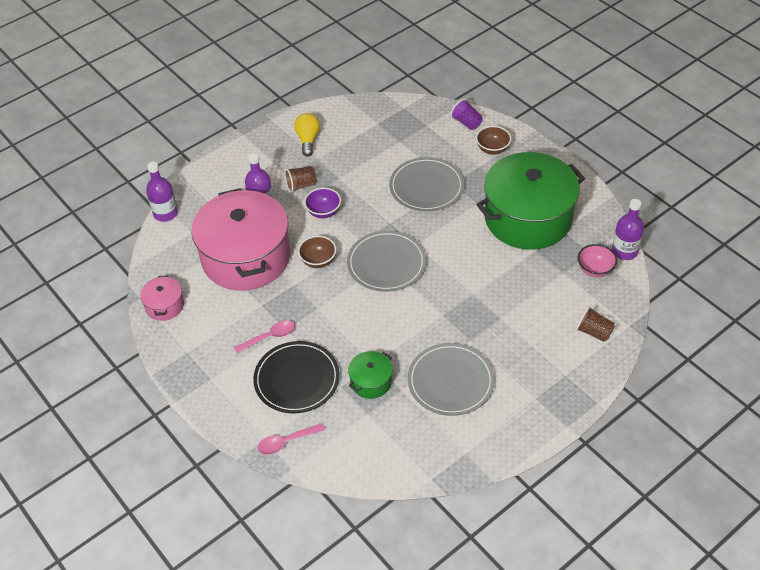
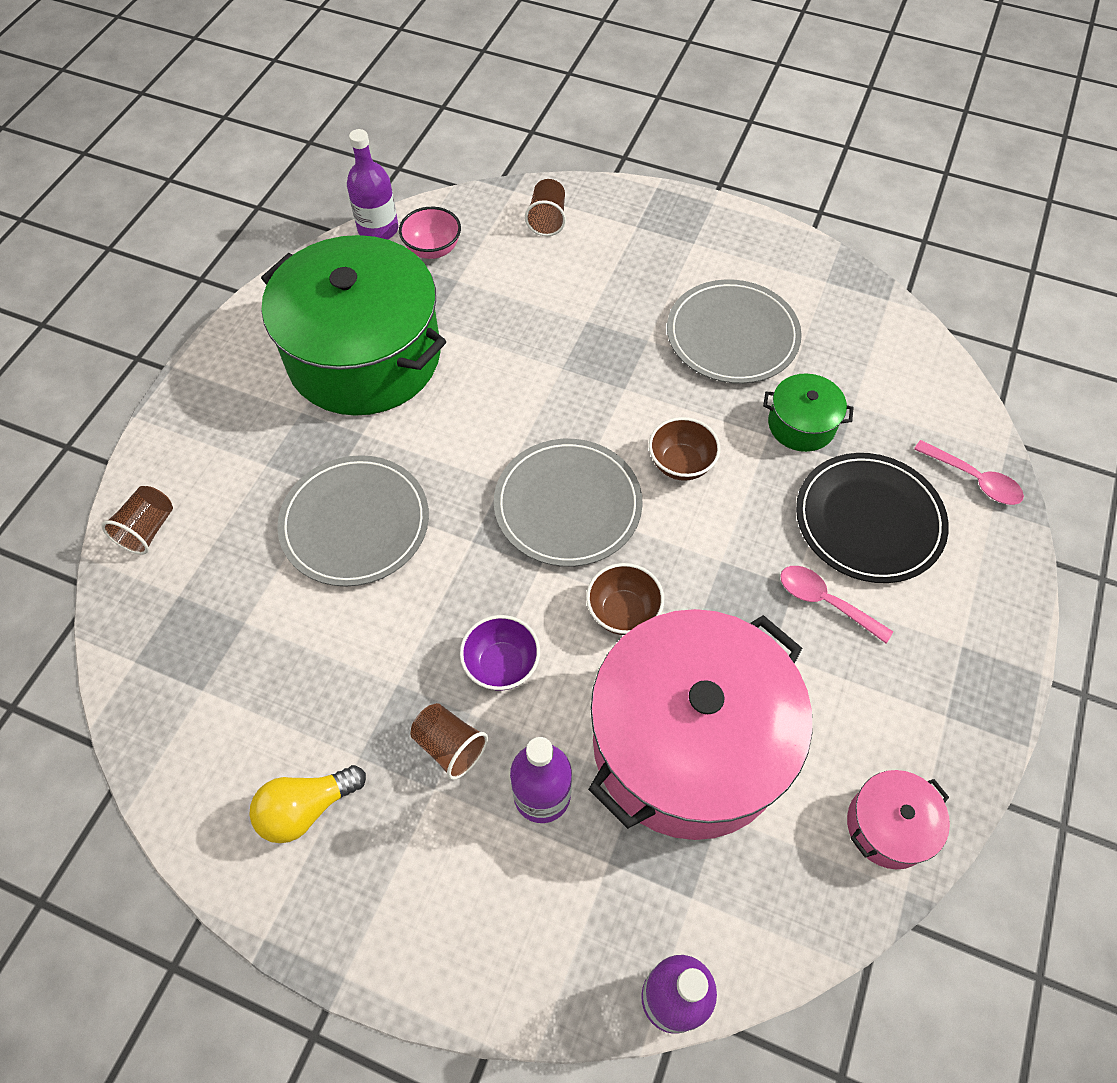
camera: 120 degrees left, 10 degrees up
(466, 122) = (148, 529): purple cup -> brown cup
(492, 149) = (211, 461): brown bowl -> brown bowl (681, 464)

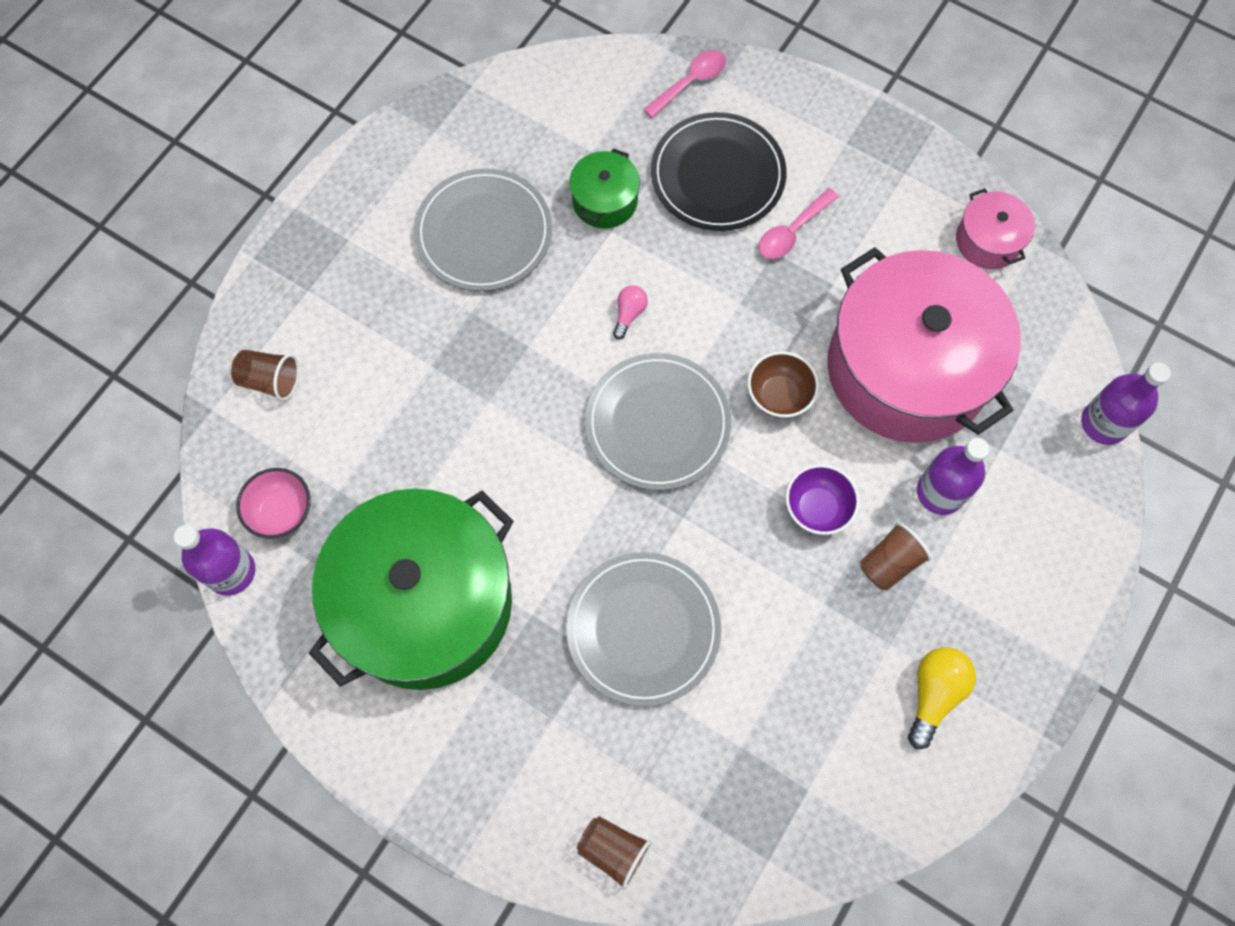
camera: 80 degrees left, 10 degrees up
(306, 808) = (934, 694): yellow light bulb -> yellow light bulb turned 135 degrees counterclockwise
(681, 464) = (629, 314): brown bowl -> pink light bulb

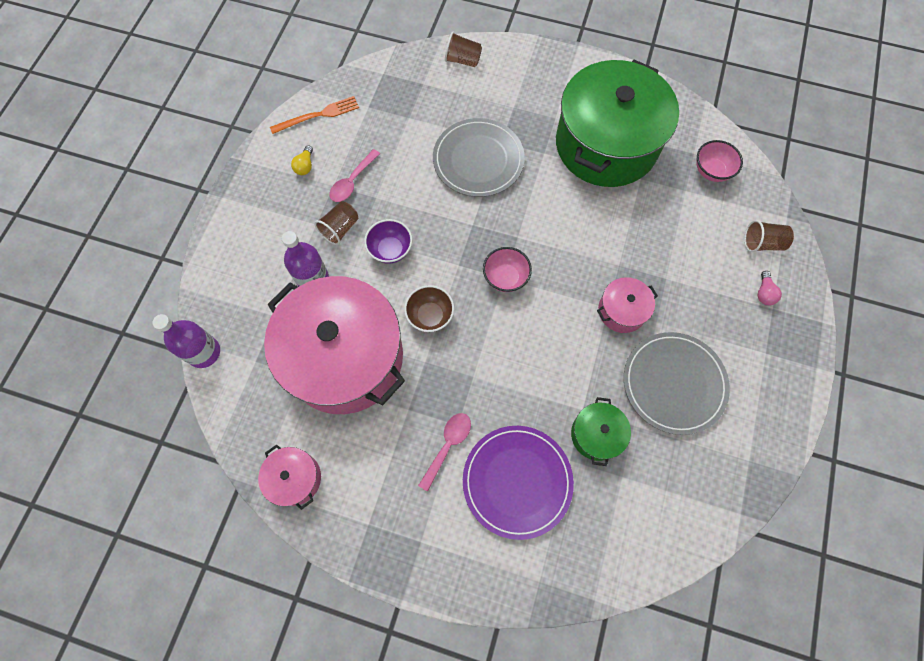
camera: 165 degrees right, 0 degrees up
(231, 571) = (722, 134): purple bottle -> none
(511, 337) = (621, 311): none -> pink pot
(629, 314) = (548, 348): pink light bulb -> pink light bulb (764, 293)
(657, 423) = (505, 277): grey plate -> pink bowl
(690, 82) = (564, 569): pink spoon -> pink spoon (352, 181)
(717, 175) = (517, 481): black plate -> purple plate
(900, 795) = (318, 115): none -> orange fork
(934, 694) = (305, 166): yellow light bulb -> yellow light bulb, size x0.60

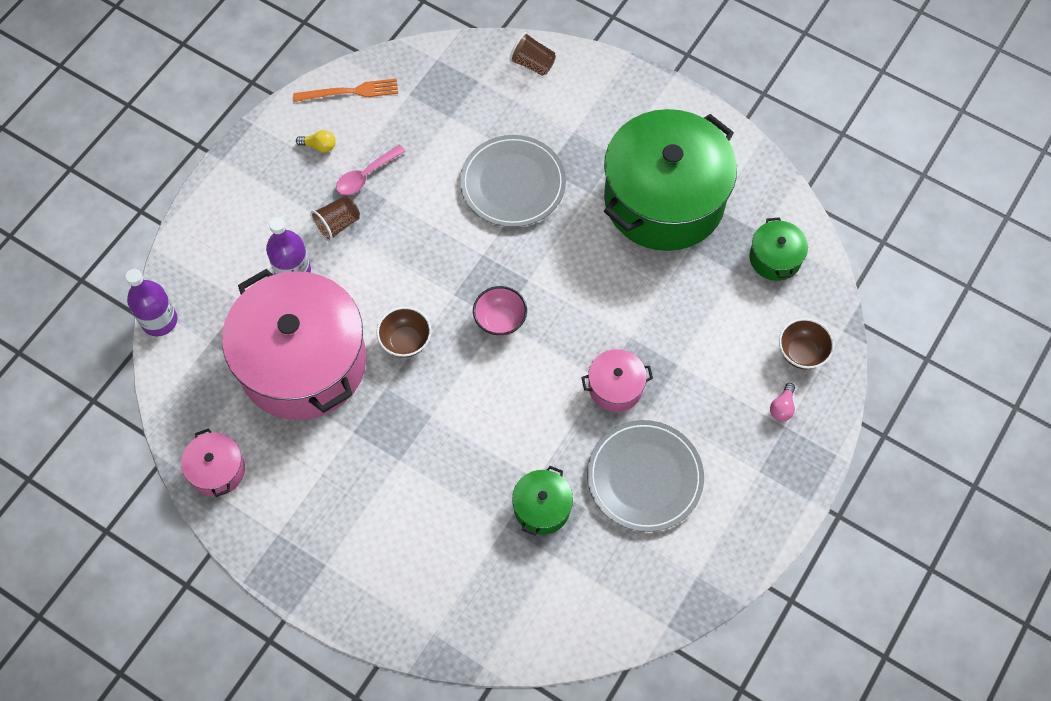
camera: 15 degrees right, 5 degrees down
(305, 166) = (319, 146): yellow light bulb -> yellow light bulb turned 105 degrees counterclockwise
(390, 250) = (385, 260): purple bowl -> none
(448, 446) = (382, 478): pink spoon -> none
(517, 481) = (443, 532): purple plate -> none
(711, 171) = (775, 258): pink bowl -> green pot
(762, 243) = (801, 353): brown cup -> brown bowl

